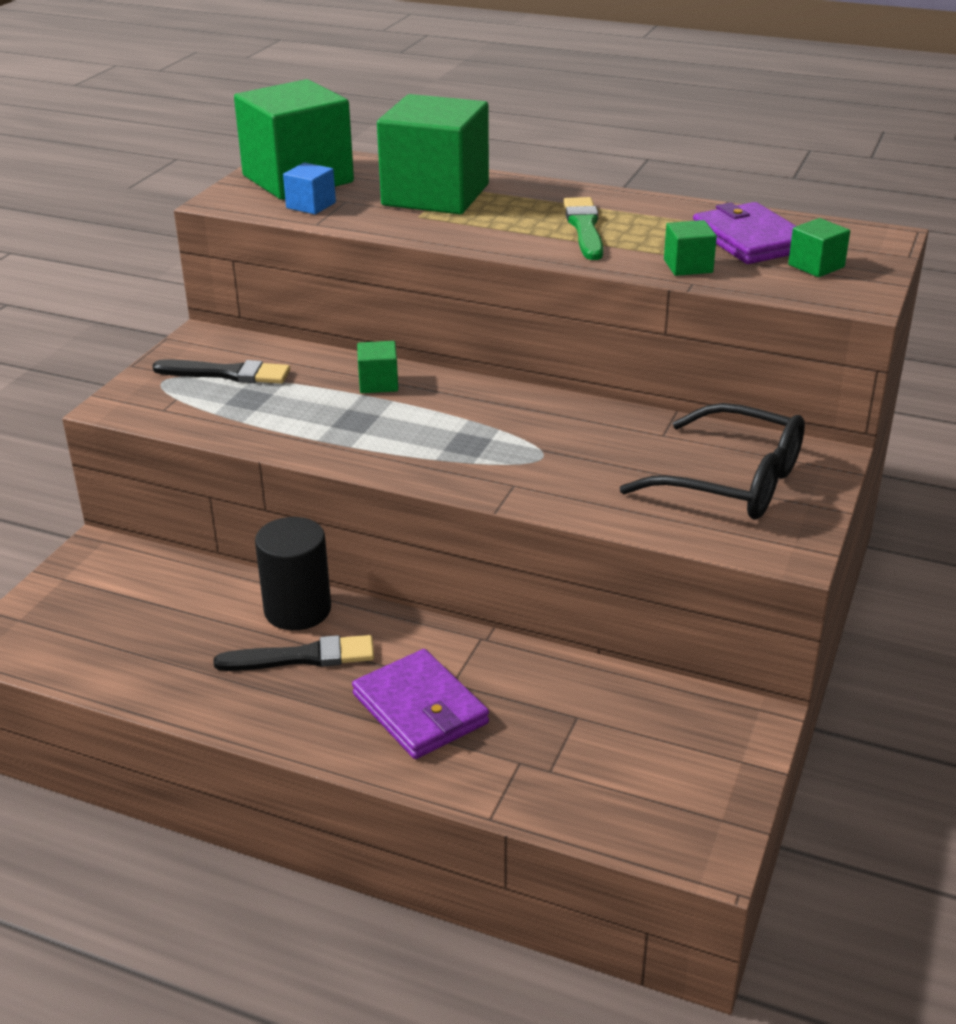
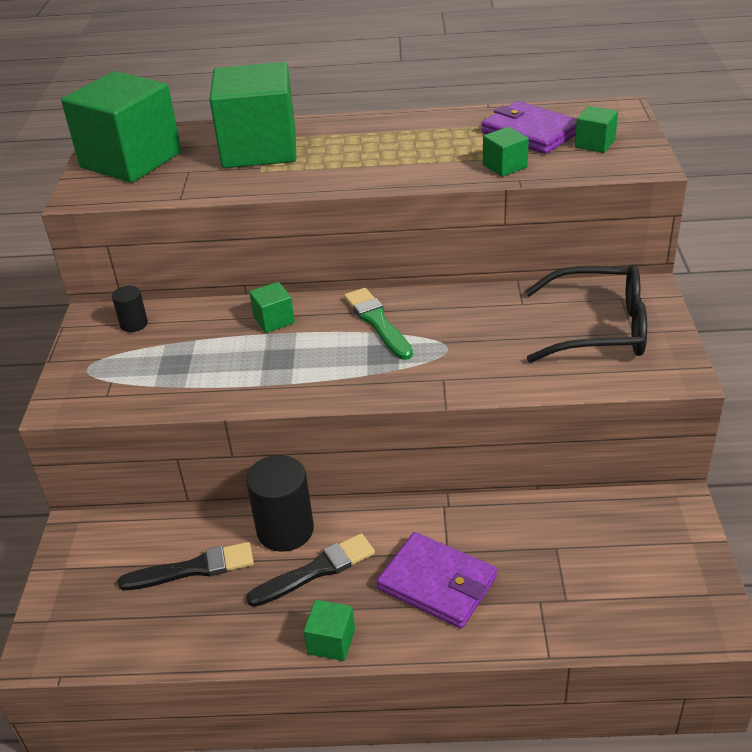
camera: 20 degrees left, 5 degrees up
(227, 374) = (140, 346): black brush -> black brush (193, 568)
(236, 352) = (134, 324): none -> black cylinder
(272, 727) = (331, 641): none -> green cube
(311, 205) = (162, 182): blue cube -> none
(584, 227) = (400, 151): green brush -> green brush (377, 322)

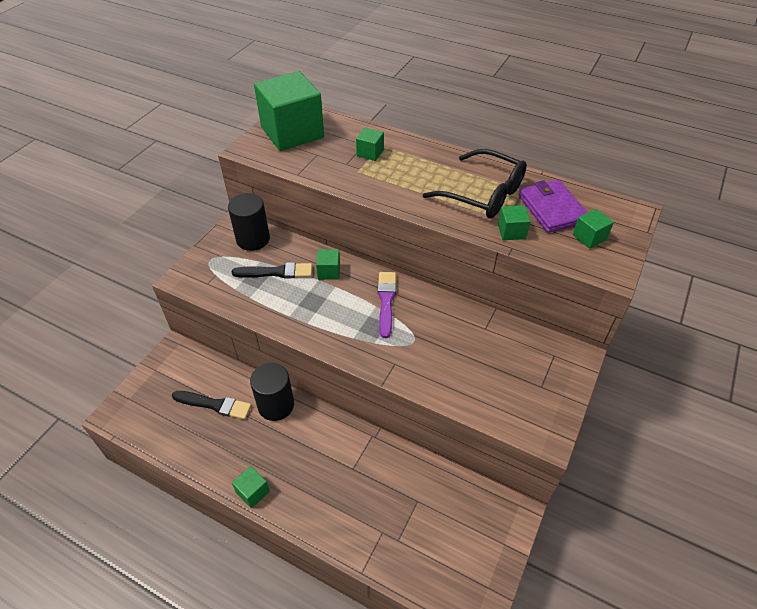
camera: 25 degrees right, 10 degrees up
(134, 324) = (253, 239): black cylinder -> black cylinder, size x1.90
(259, 149) = (370, 153): green cube -> green cube, size x0.42
(316, 570) = (275, 441): black brush -> black brush (276, 272)
(377, 322) = (386, 301): green brush -> purple brush
(437, 583) = (333, 486): purple wallet -> none
(599, 329) = (520, 372): black glasses -> black glasses (483, 194)

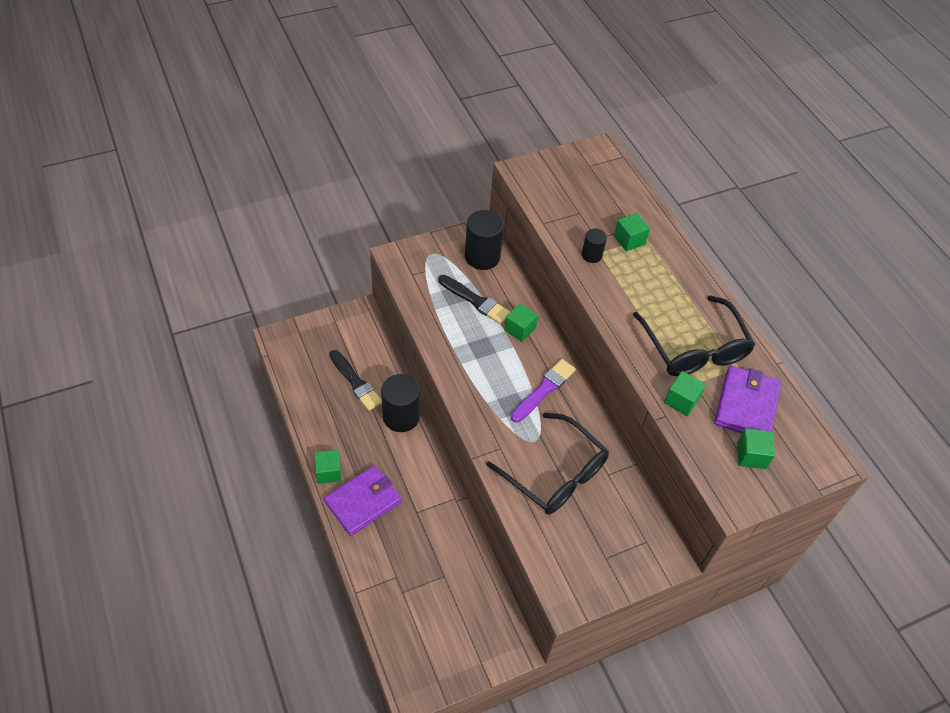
camera: 35 degrees right, 5 degrees up
(292, 132) = (578, 176): green cube -> none
(303, 493) = (363, 502): none -> purple wallet
(354, 176) = (591, 255): none -> black cylinder
(451, 354) = (555, 474): none -> black glasses

